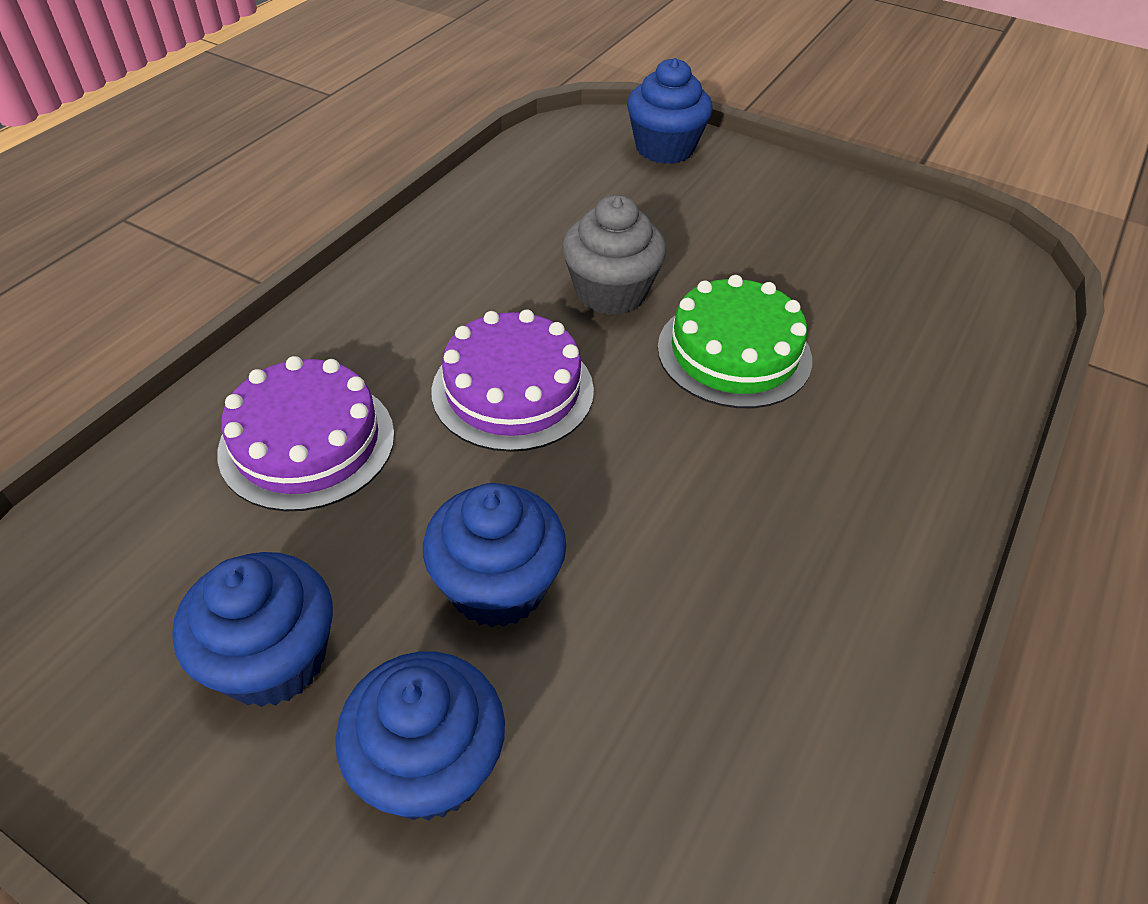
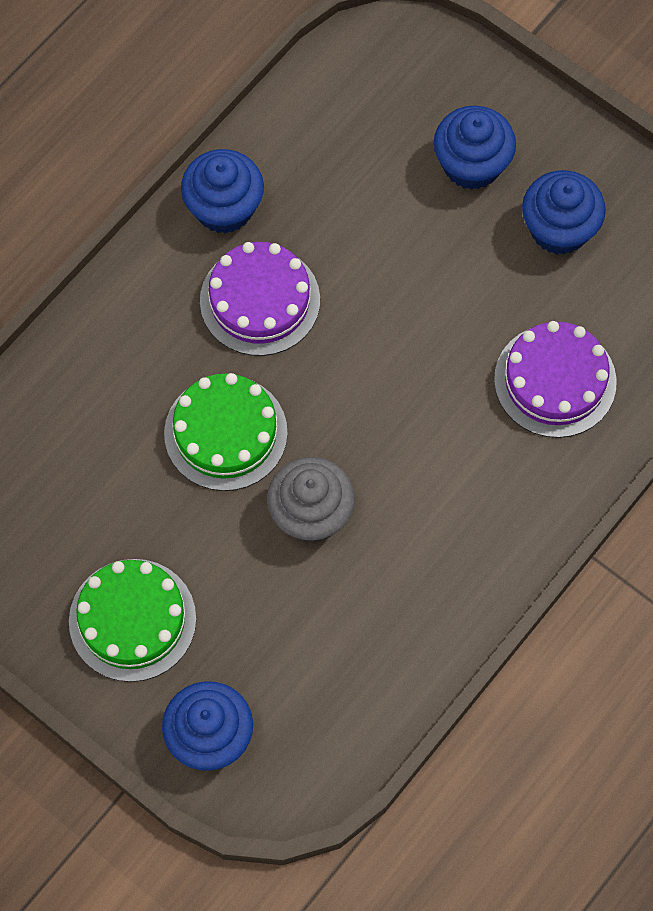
camera: 170 degrees left, 20 degrees up
(497, 586) = (429, 258): blue cupcake -> blue cupcake (224, 208)
(513, 390) = (405, 413): purple cake -> purple cake (260, 300)
(769, 208) = (132, 620): none -> green cake

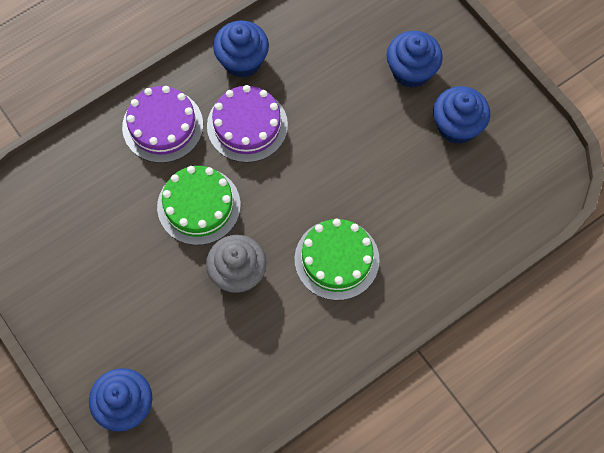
camera: 15 degrees right, 0 degrees up
(132, 620) = (100, 313): green cake -> green cake (337, 259)
(555, 380) = (426, 225): purple cake -> purple cake (162, 126)

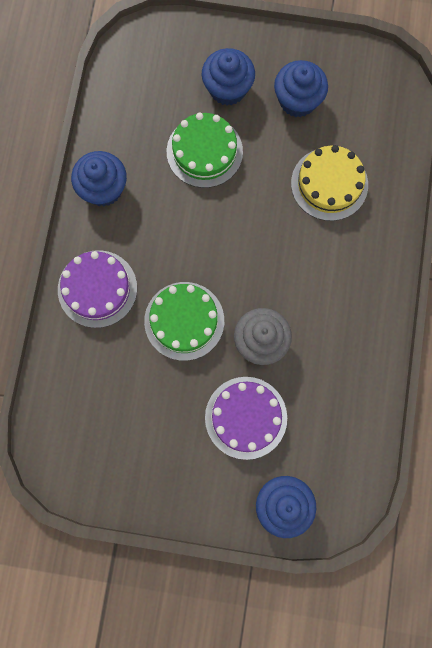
camera: 45 degrees left, 10 degrees up
(247, 125) = (156, 232): purple cake -> purple cake (246, 417)
(337, 259) = (314, 268): green cake -> green cake (204, 151)
(415, 209) = (329, 184): none -> yellow cake

